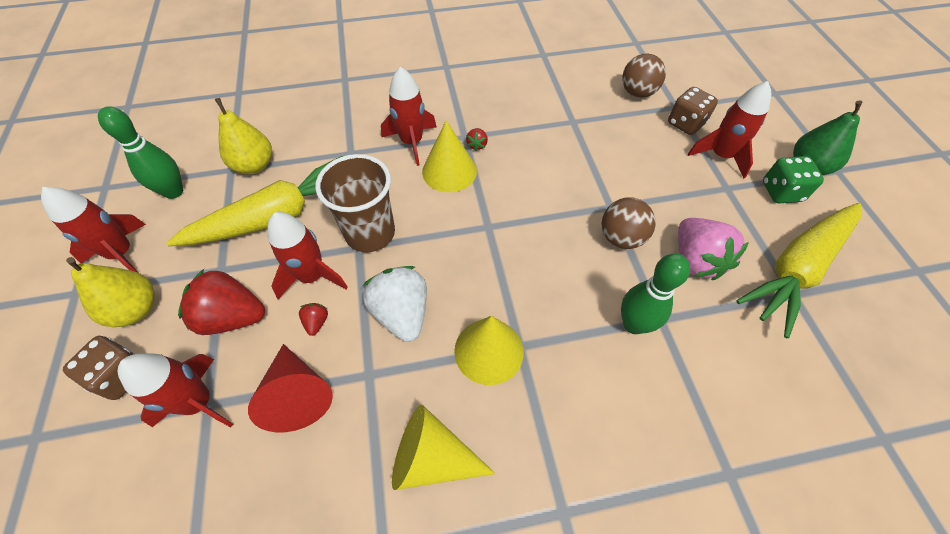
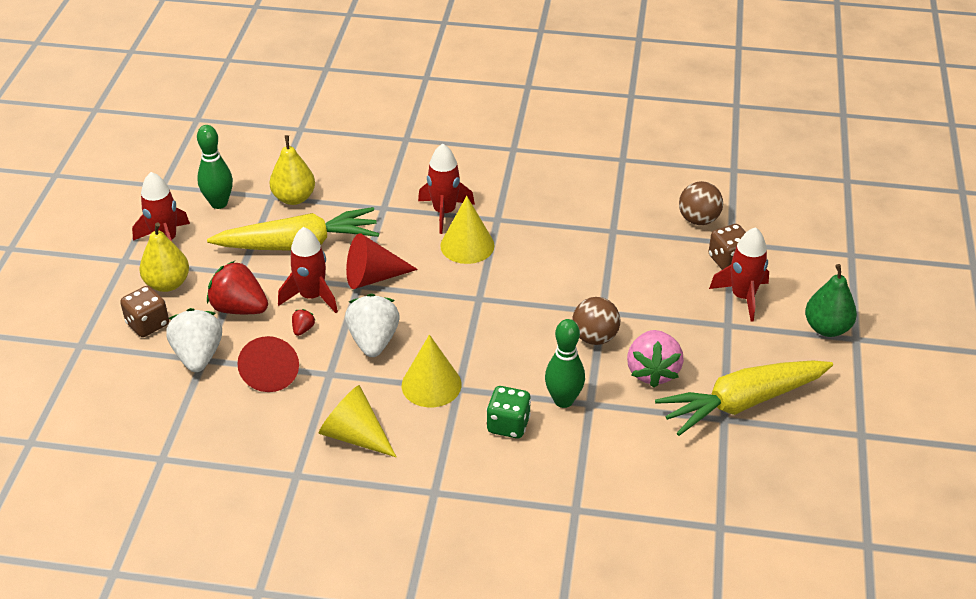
camera: 20 degrees right, 15 degrees down
(199, 402) = (198, 356): red rocket -> white strawberry
(370, 233) = (373, 277): brown cup -> red cone
(477, 145) = (505, 229): red strawberry -> none
(781, 192) = (780, 341): green dice -> green dice (508, 425)

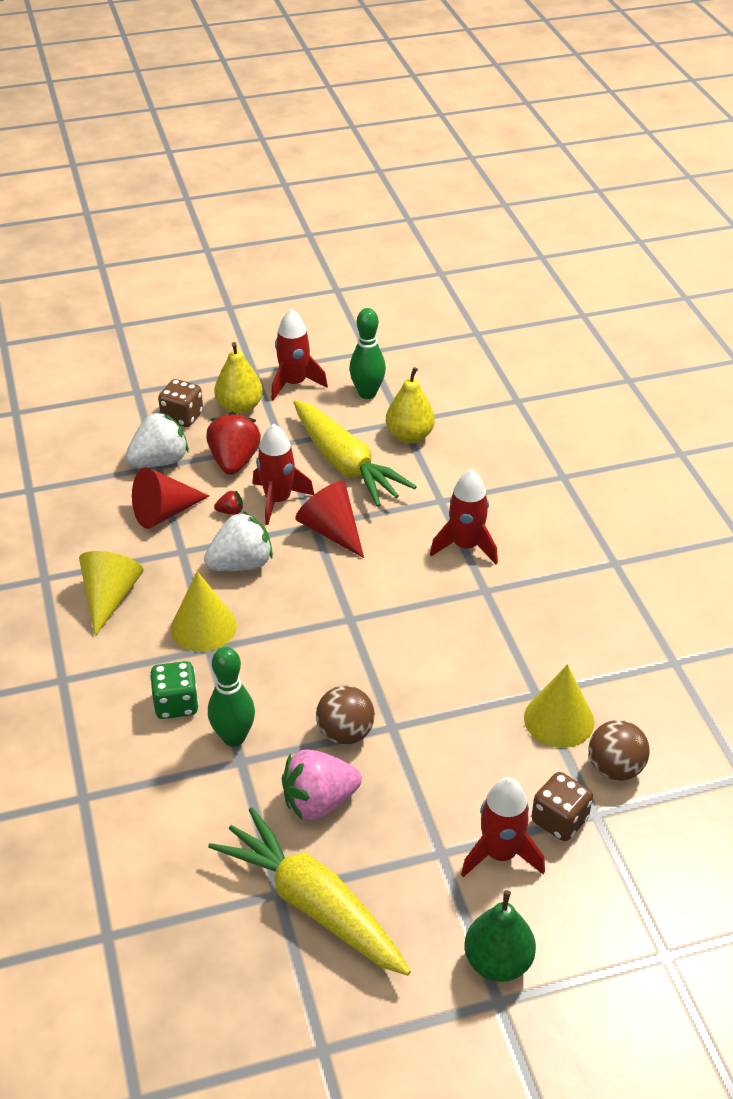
camera: 65 degrees right, 0 degrees up
(467, 245) = (425, 581): yellow cone -> yellow cone (559, 719)

